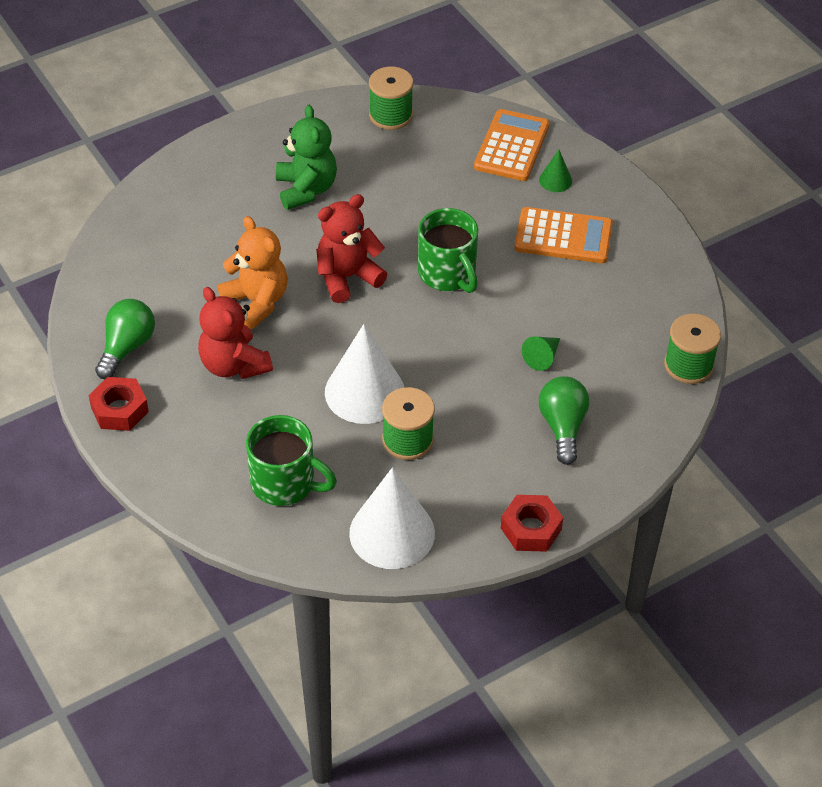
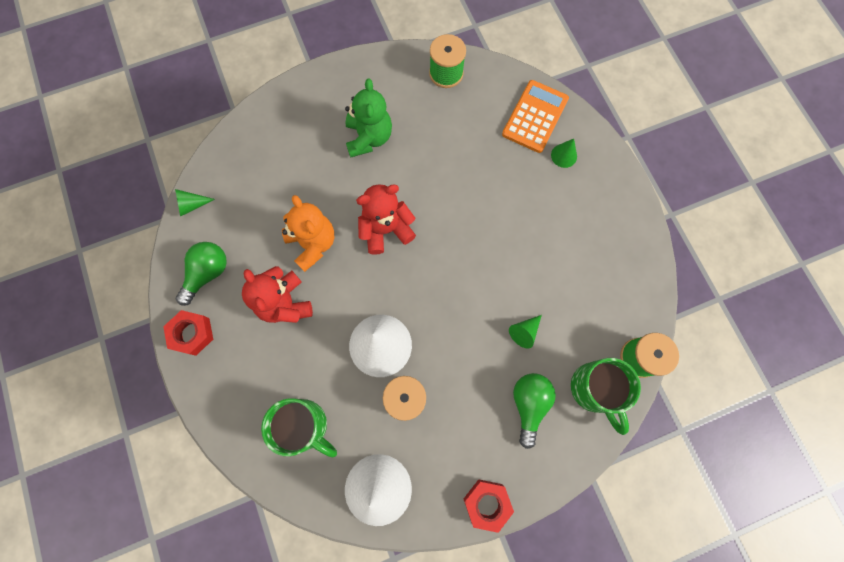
camera: 10 degrees right, 25 degrees up
(91, 281) = (192, 205): none -> green cone
(448, 274) = (464, 237): green mug -> green mug (595, 390)
(563, 236) = (560, 213): orange calculator -> none

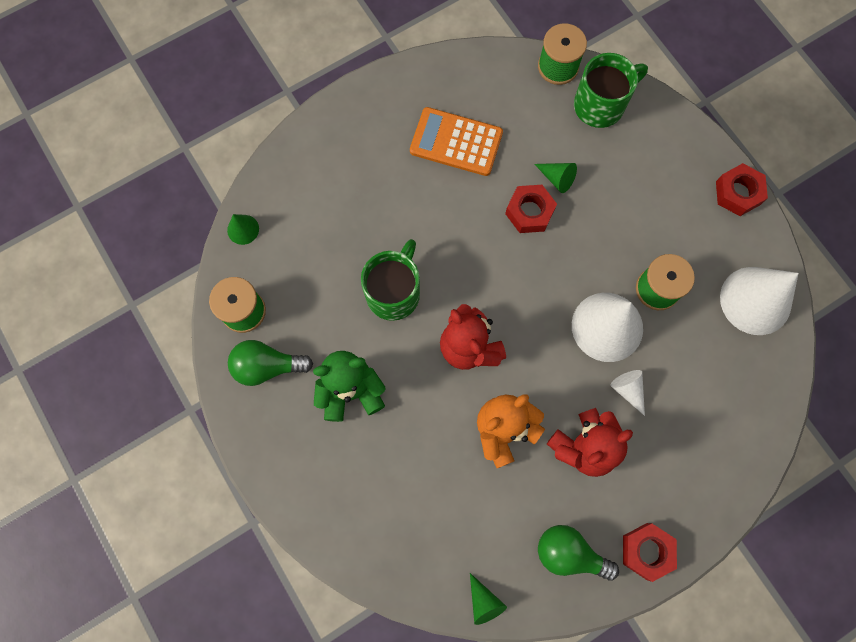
camera: 100 degrees left, 0 degrees up
(304, 426) = (714, 391): green mug -> green mug (394, 292)
(322, 350) = (628, 390): none -> white cone
(495, 301) = (529, 212): none -> red nut
(529, 404) = (631, 165): green light bulb -> green light bulb (267, 366)
(535, 117) = (292, 197): orange calculator -> orange calculator (456, 142)
(564, 155) = (339, 160): green cone -> green cone (243, 229)

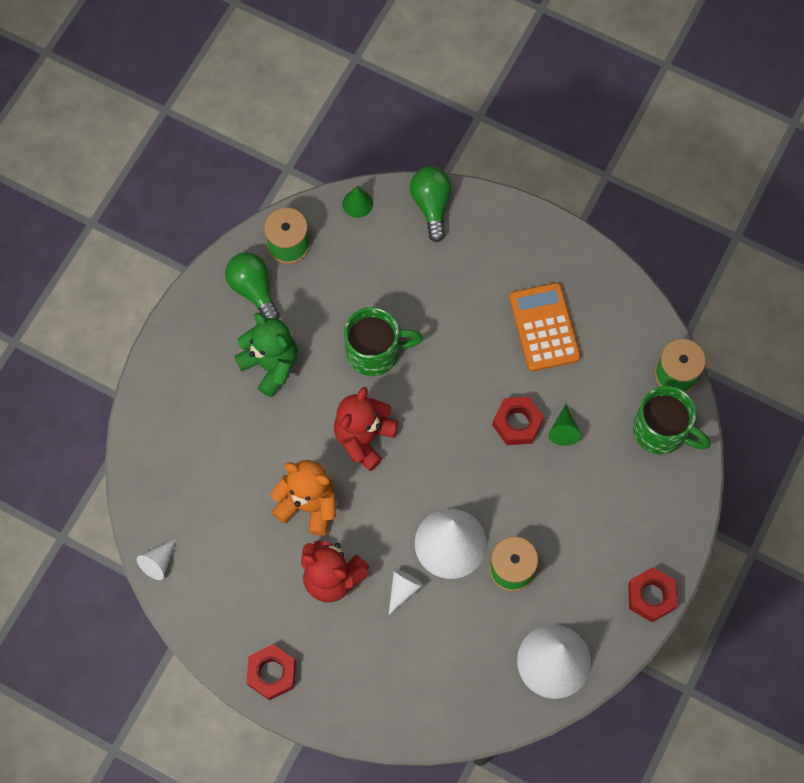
camera: 60 degrees right, 5 degrees down
(484, 602) = (158, 562): green cone -> white cone
(569, 553) = (235, 610): green light bulb -> green light bulb (431, 205)

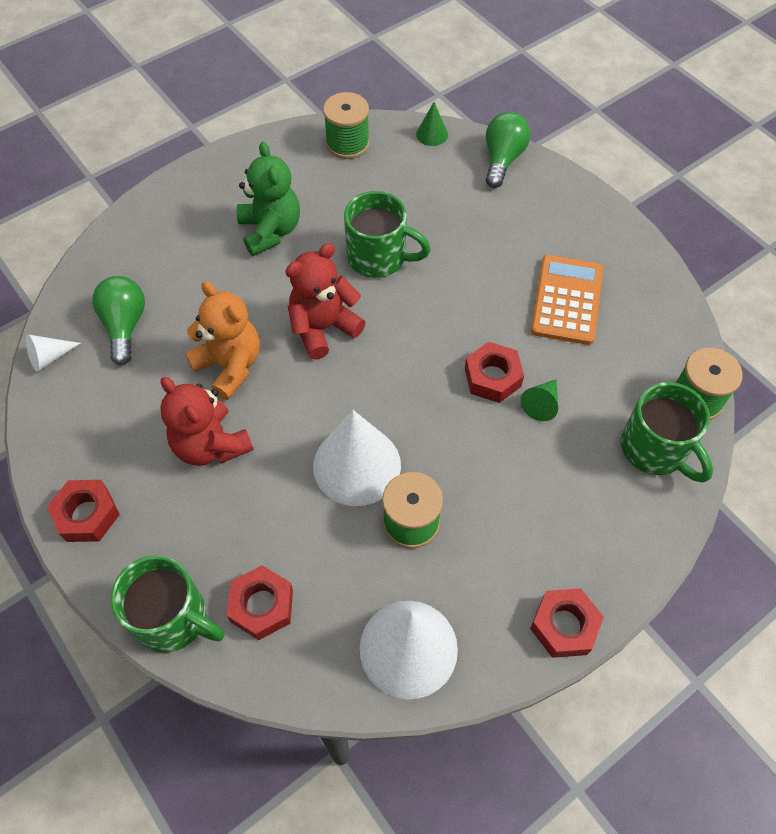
camera: 25 degrees right, 10 degrees down
(253, 290) = (293, 166): green light bulb -> green light bulb (125, 326)
(381, 717) = (173, 618): none -> green mug
(403, 589) = (278, 490): white cone -> none
(438, 679) = (262, 605): none -> red nut

